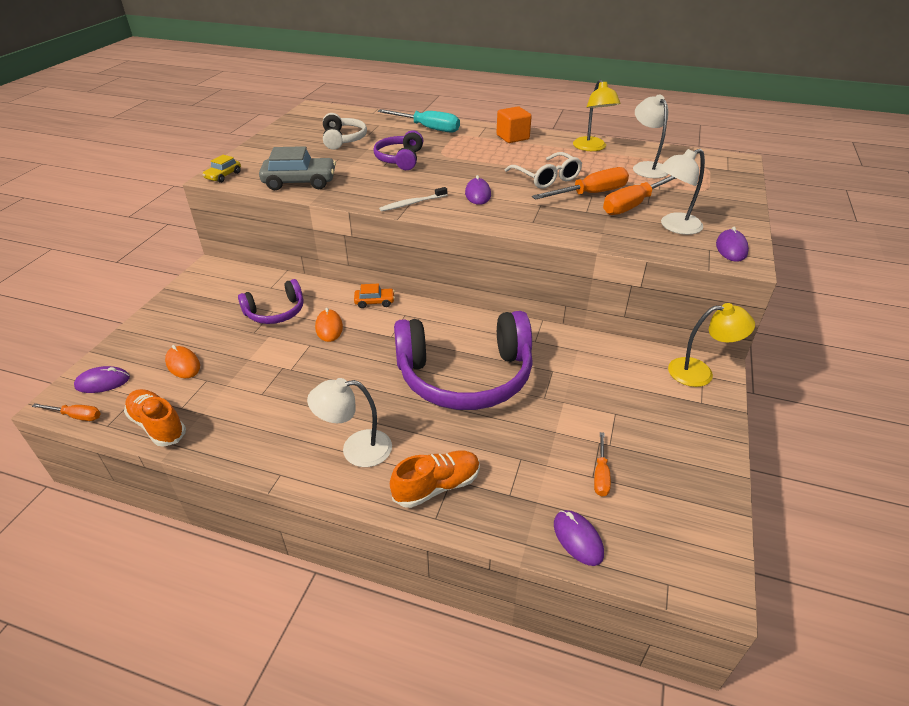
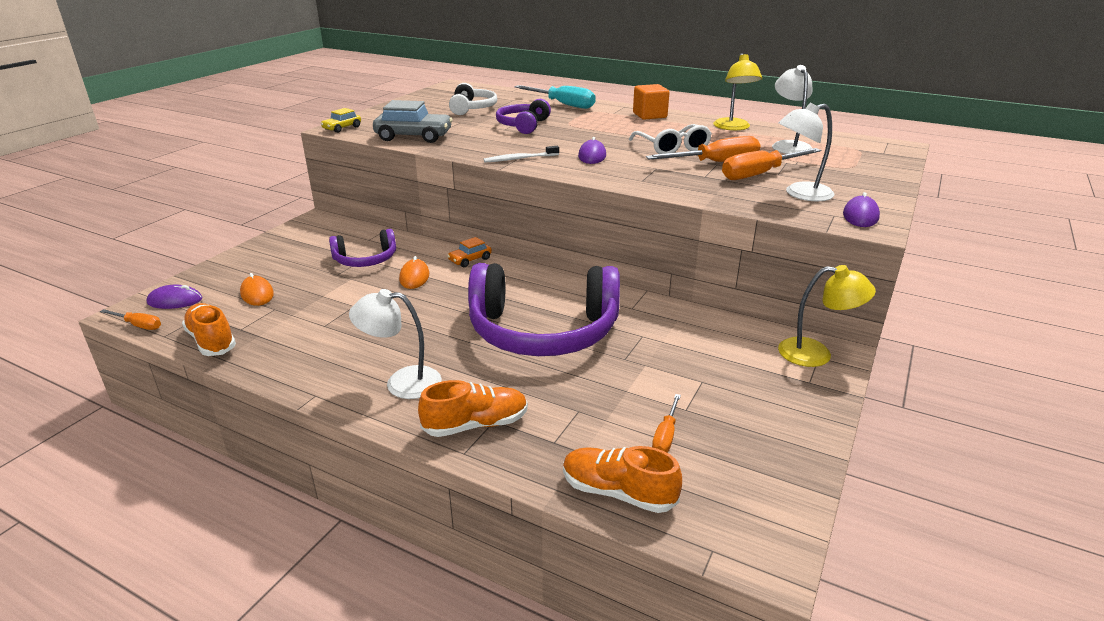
camera: 10 degrees right, 10 degrees down
(374, 302) = (470, 260): orange car -> orange car turned 135 degrees clockwise
(578, 539) = (618, 492): purple mouse -> orange shoe

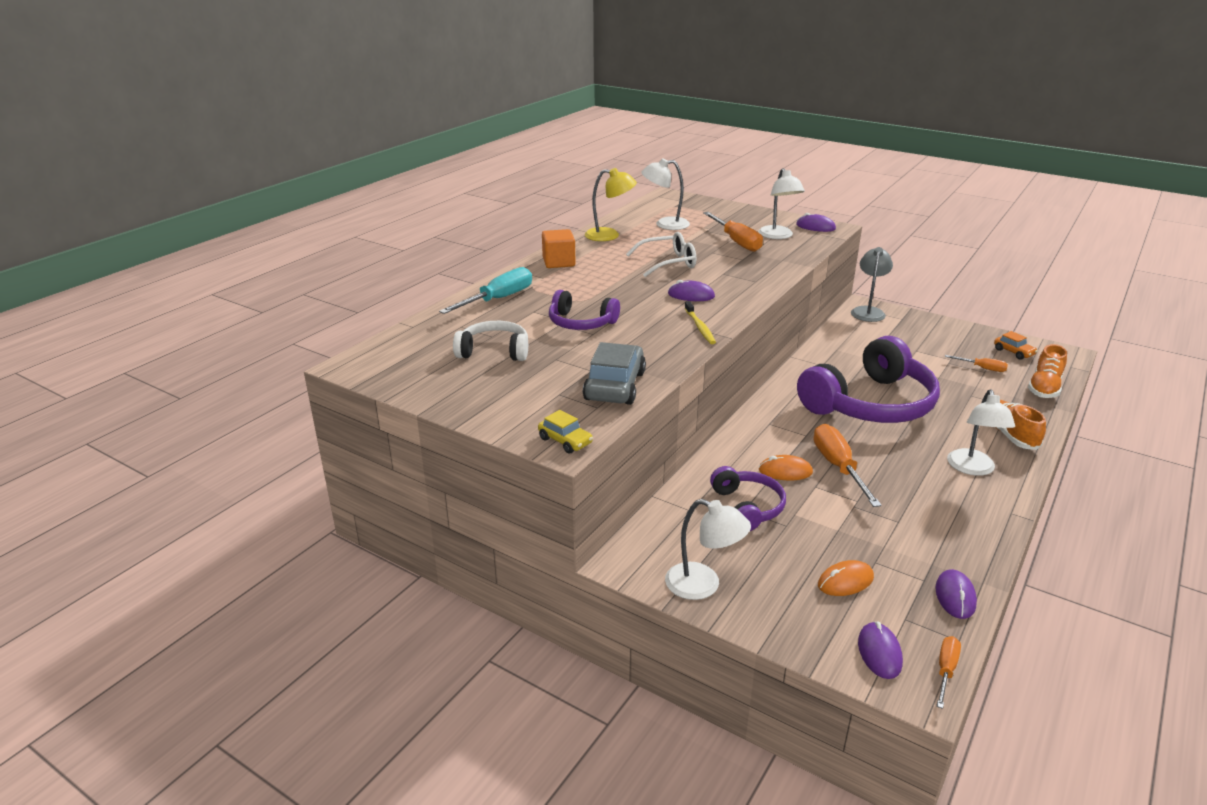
camera: 85 degrees left, 0 degrees up
(212, 341) = (955, 596): orange shoe -> purple mouse
(280, 243) = (703, 585): none -> white lamp
(470, 260) = (741, 438): orange car -> orange car (1013, 352)
(519, 159) = (700, 327): white toothbrush -> yellow toothbrush
(543, 331) = (870, 404): purple headphones -> purple headphones turned 45 degrees clockwise
(715, 163) = (709, 252): orange screwdriver -> orange screwdriver (838, 467)
(816, 354) = (868, 311): yellow lamp -> grey lamp

